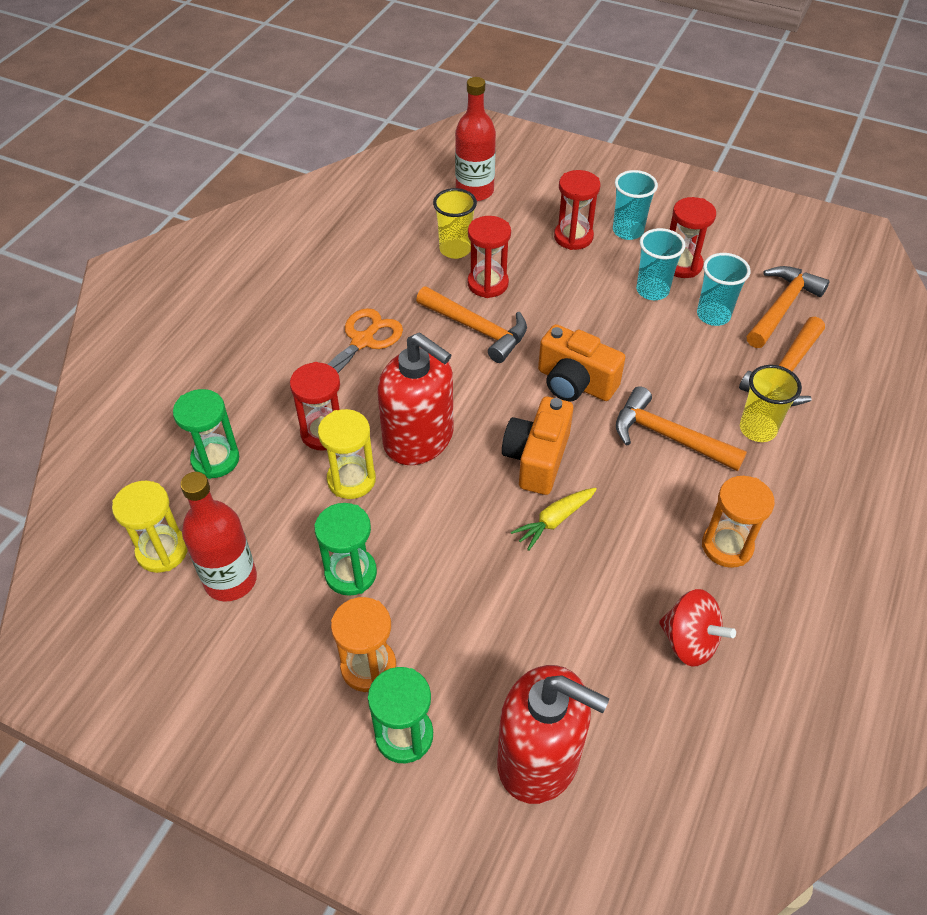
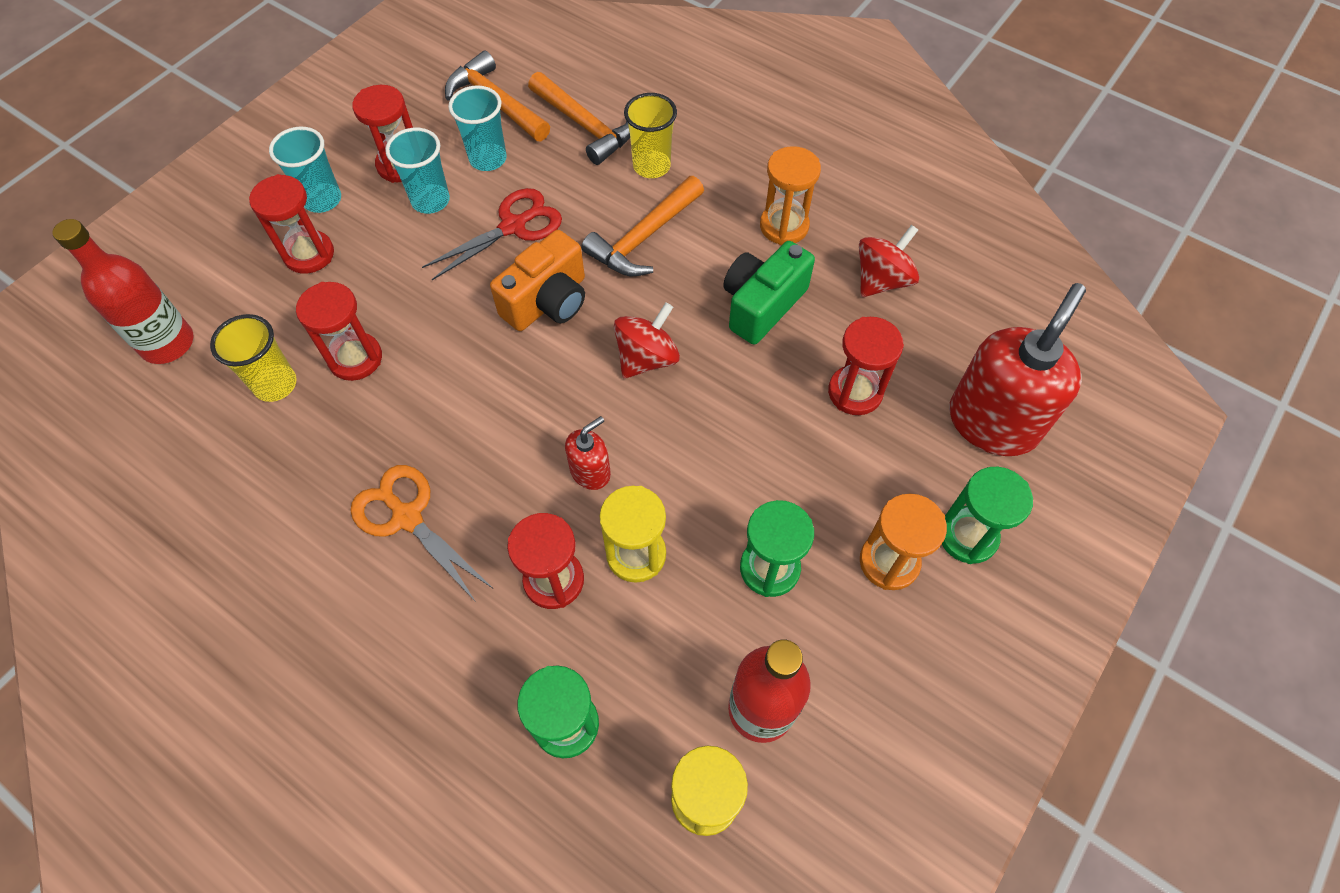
camera: 80 degrees left, 10 degrees up
(419, 439) = (590, 472): red soap dispenser -> red soap dispenser, size x0.48
(477, 329) = (431, 383): orange hammer -> none
(537, 459) = (647, 358): orange camera -> red spinning top
(543, 626) = (855, 392): none -> red hourglass
(554, 520) = (731, 358): yellow carrot -> none
(622, 538) = (762, 305): none -> green camera
(646, 346) = (513, 226): none -> red scissors

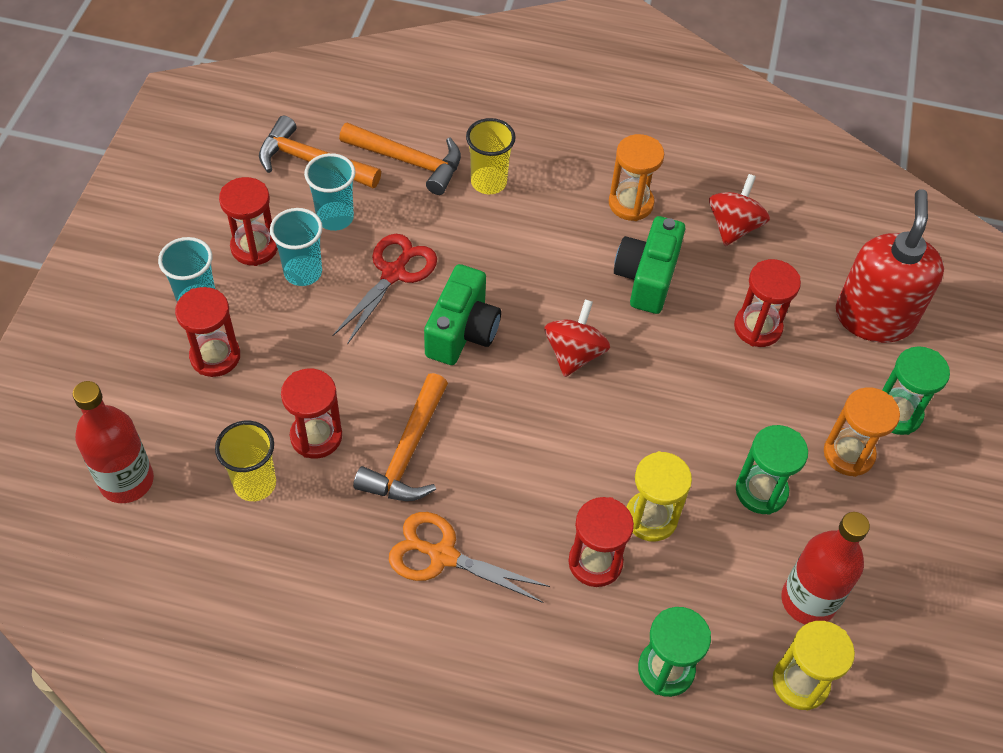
camera: 25 degrees left, 5 degrees down
(548, 301) = (462, 331): orange camera -> green camera
(590, 472) = (578, 464): red soap dispenser -> none
(644, 237) = (516, 249): orange hammer -> orange hammer (407, 452)

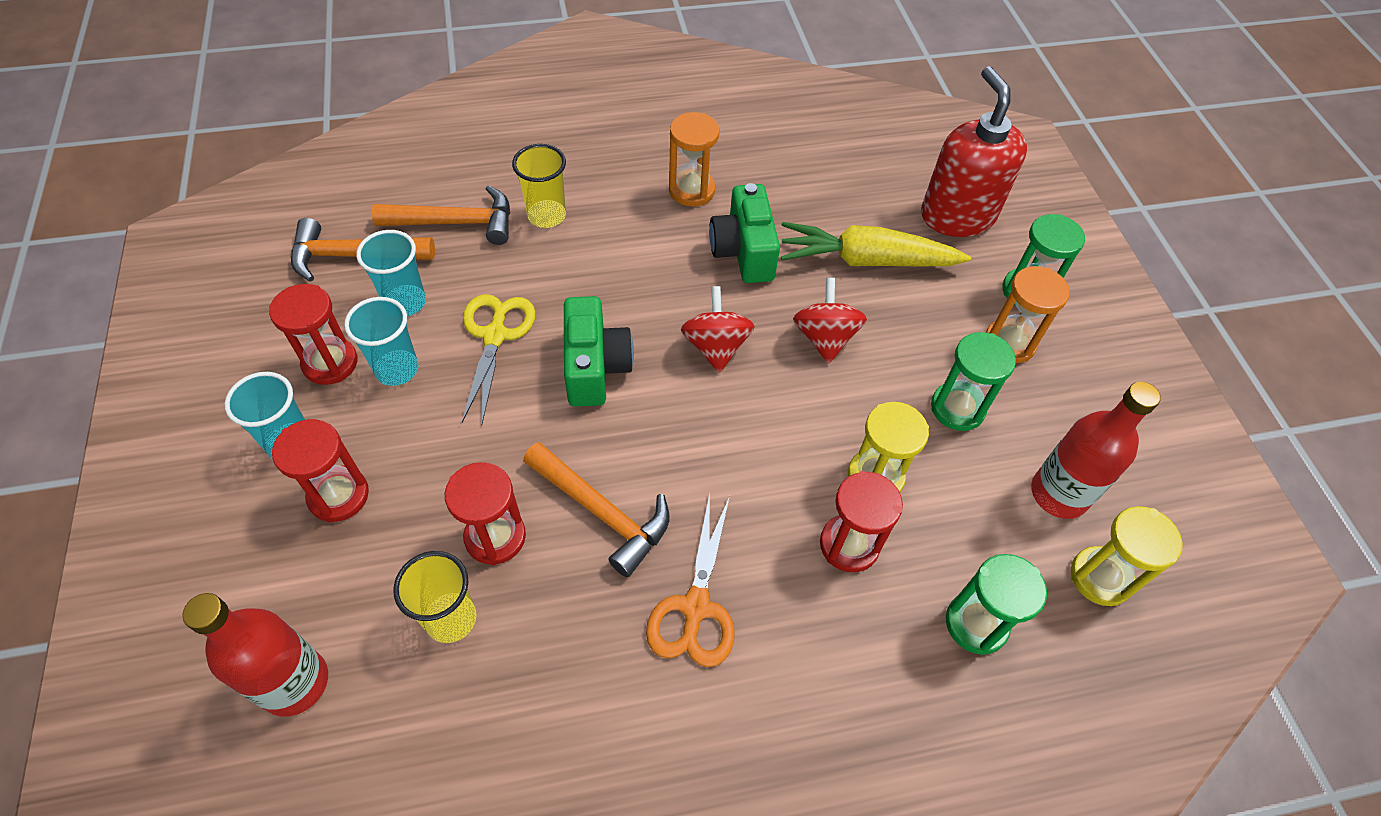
camera: 25 degrees left, 0 degrees up
(394, 273) = (495, 335): red scissors -> yellow scissors
(407, 452) = (601, 512): orange hammer -> orange hammer turned 45 degrees counterclockwise
(443, 555) = (695, 607): orange scissors -> orange scissors turned 75 degrees counterclockwise
(733, 226) = (794, 179): red spinning top -> red spinning top (824, 338)
(757, 327) = (866, 260): red hourglass -> yellow carrot

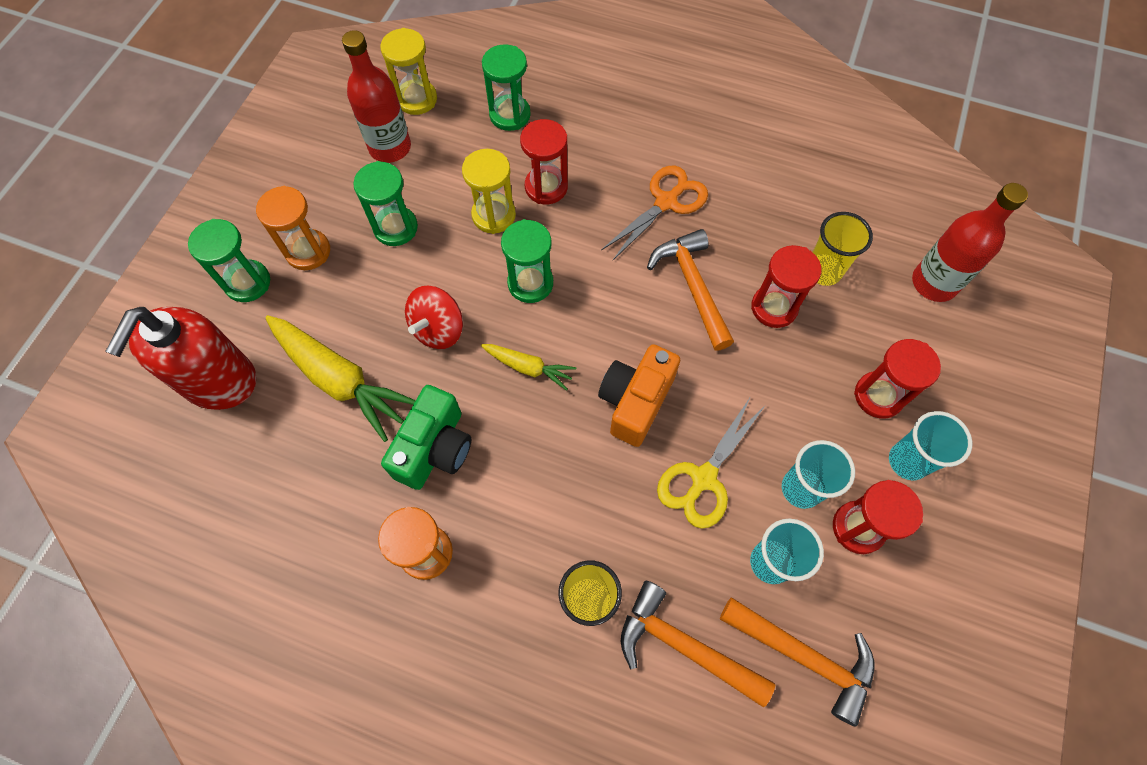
camera: 145 degrees left, 10 degrees up
(595, 367) = (635, 402): green camera -> orange camera
(715, 347) = (528, 368): red spinning top -> yellow carrot
(776, 424) = (530, 283): none -> green hourglass

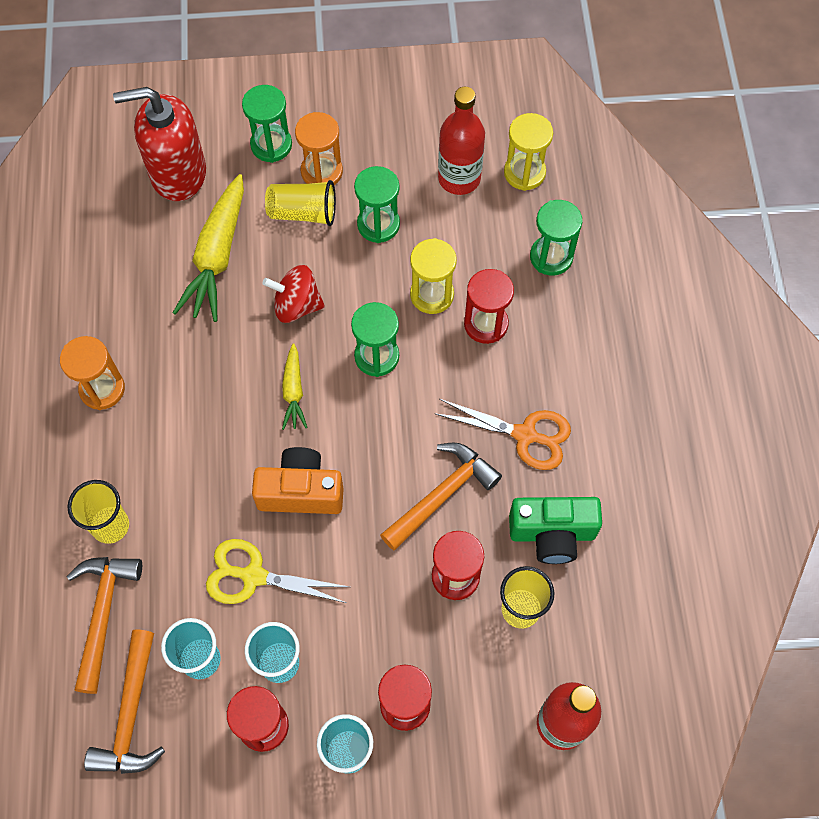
camera: 65 degrees right, 0 degrees up
(342, 284) = (303, 213): none -> yellow cup
(435, 448) = (189, 354): green camera -> green camera (552, 534)

